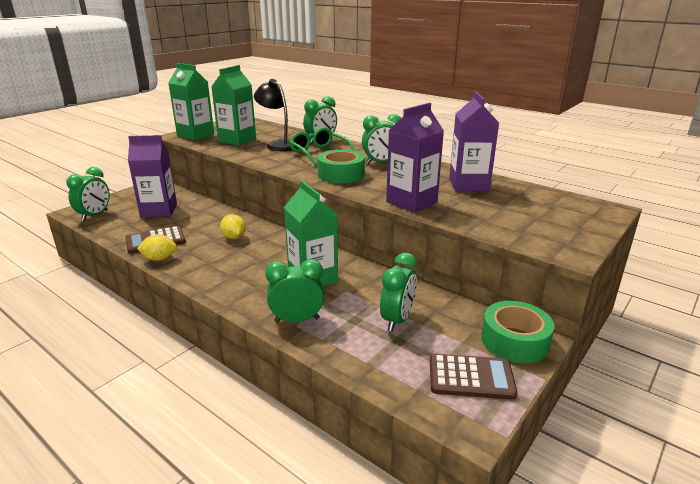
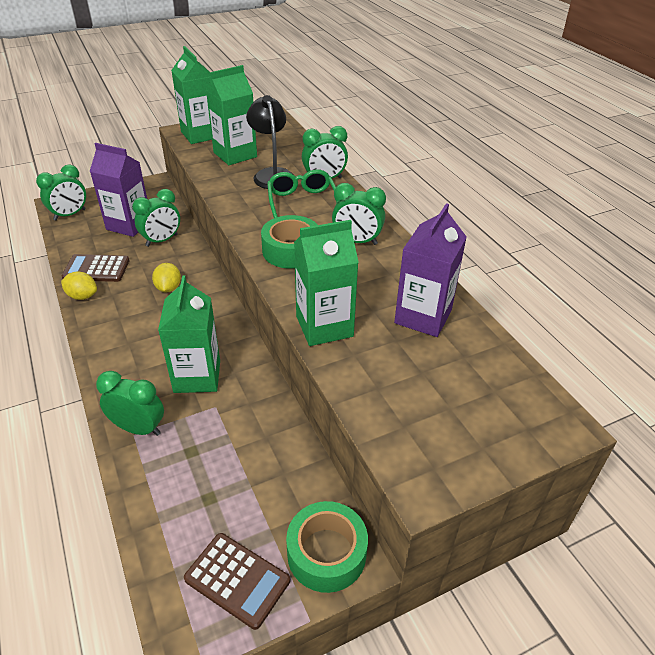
camera: 25 degrees right, 15 degrees up
(397, 320) = (231, 469): green clock -> green clock (162, 240)
(411, 202) = (324, 326): purple carton -> green carton

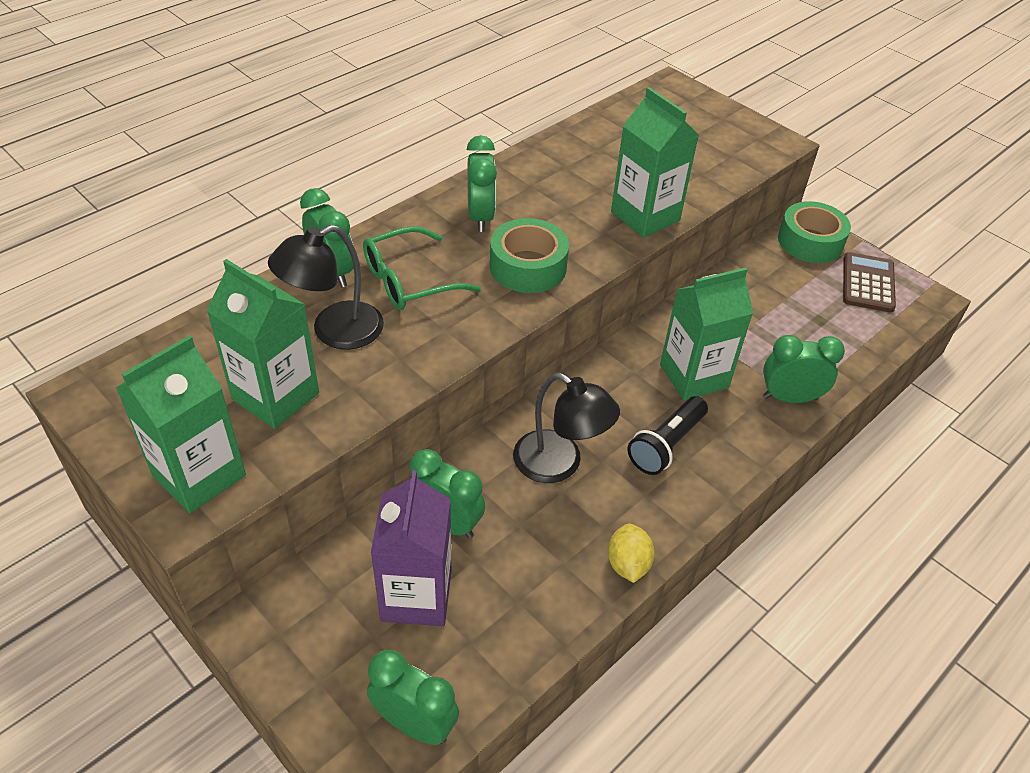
camera: 110 degrees left, 5 degrees up
(96, 269) = (558, 580): brown calculator -> none
(139, 428) = (789, 398): green clock -> green clock turned 90 degrees clockwise
(148, 339) = (666, 445): none -> black flashlight
(168, 288) = (559, 464): yellow lemon -> black lamp
(423, 316) = (590, 157): purple carton -> none

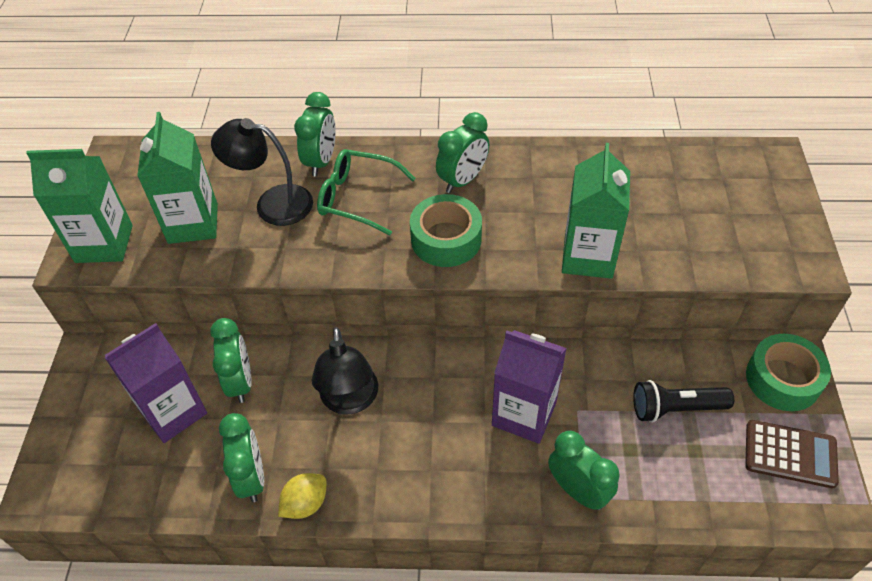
camera: 50 degrees right, 5 degrees up
(414, 723) = (86, 484): green clock -> green clock (251, 477)
(666, 445) = (436, 447): black flashlight -> black flashlight (676, 408)
(694, 376) = (524, 414): green carton -> purple carton
(868, 283) = (790, 454): brown calculator -> brown calculator turned 45 degrees clockwise

